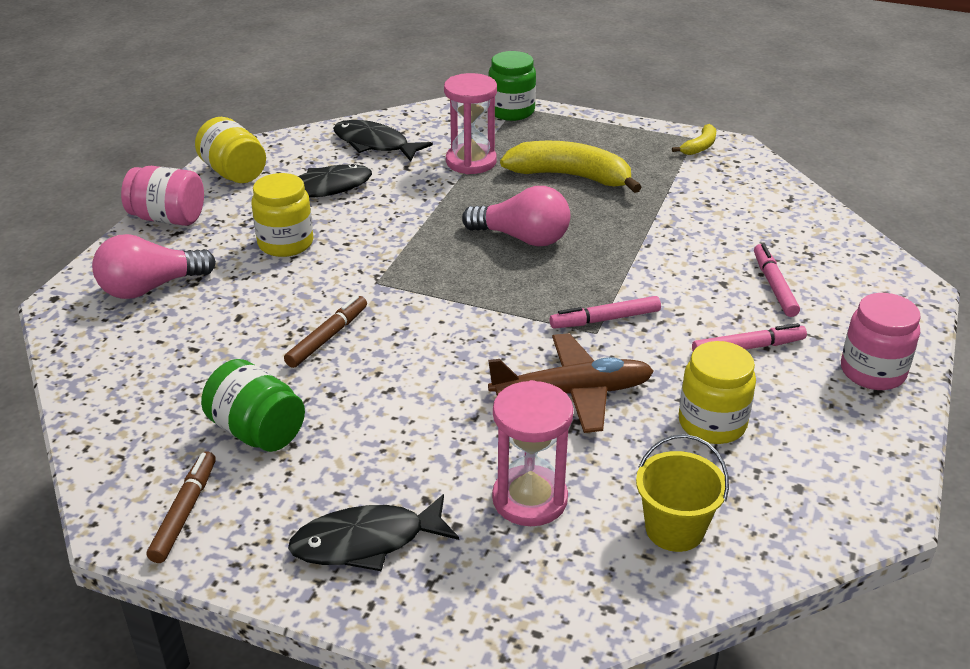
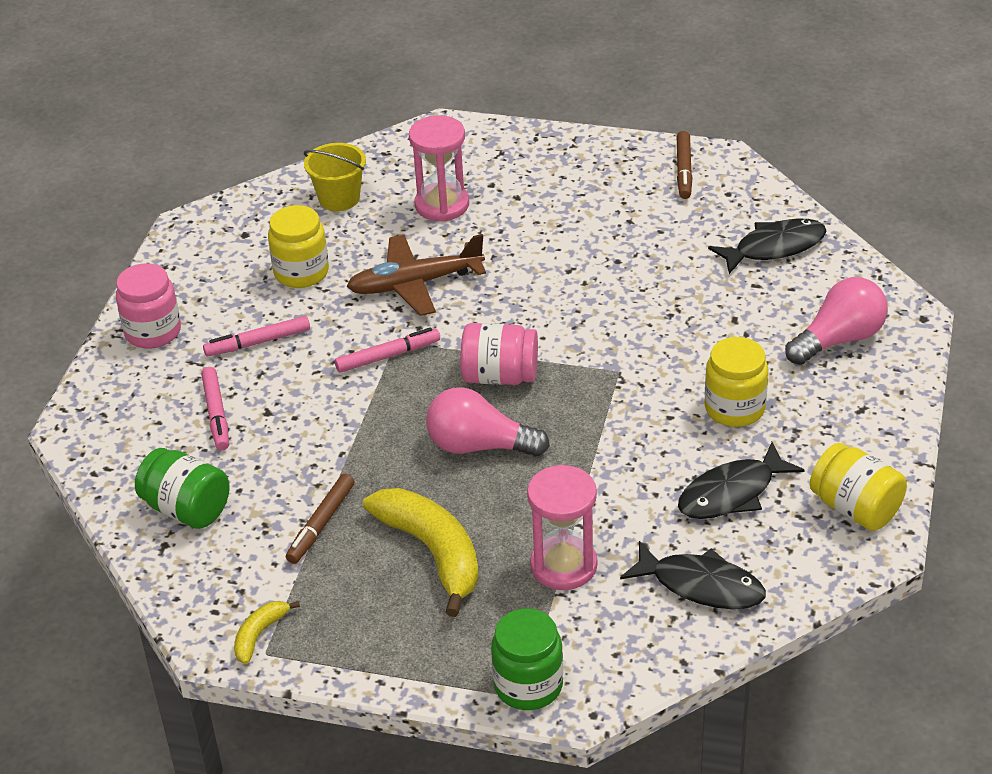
camera: 175 degrees right, 5 degrees up
(168, 218) = (885, 427): pink jar -> pink jar (500, 376)
(257, 431) = (662, 226): green jar -> green jar (187, 509)
(327, 337) = (641, 308): brown marker -> brown marker (321, 524)
(366, 542) = (550, 168): black fish -> black fish (774, 248)
(570, 176) = (432, 553): yellow banana -> yellow banana turned 135 degrees counterclockwise

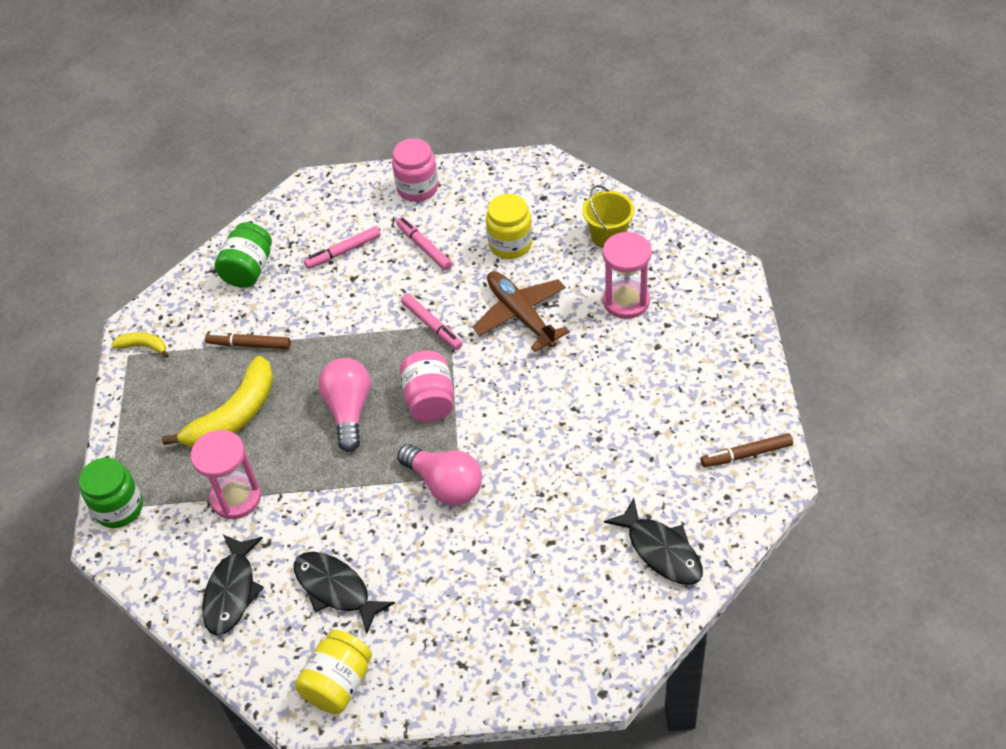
camera: 75 degrees right, 10 degrees up
(734, 408) = (436, 568): yellow jar -> none
(839, 339) = (549, 629): pink light bulb -> pink light bulb (445, 484)

